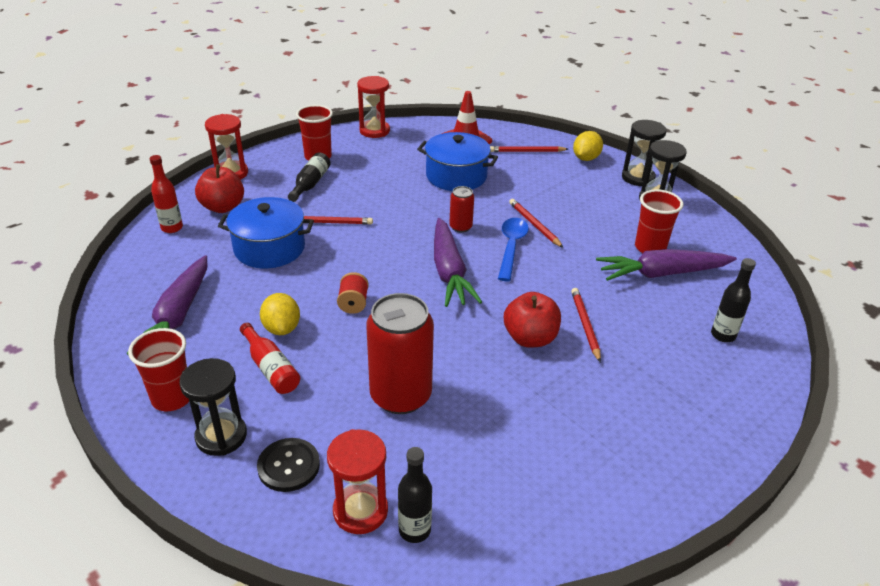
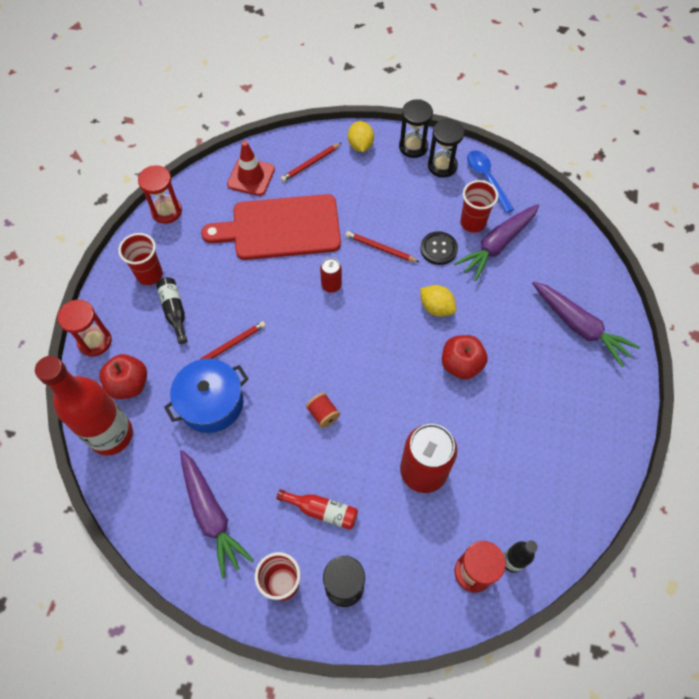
camera: 35 degrees left, 25 degrees up
(172, 228) = (111, 435): red bottle -> red bottle, size x2.16
(282, 328) = (296, 472): yellow lemon -> yellow lemon (436, 308)
(288, 466) = (405, 575): black button -> black button (438, 249)
(449, 271) = (361, 337): purple carrot -> purple carrot (579, 327)
(456, 176) = (281, 228): blue pot -> red cutting board
(511, 247) = (383, 283): blue spoon -> blue spoon (486, 179)
(585, 325) = (485, 328): red pencil -> none
(723, 335) = (568, 280): black bottle -> none

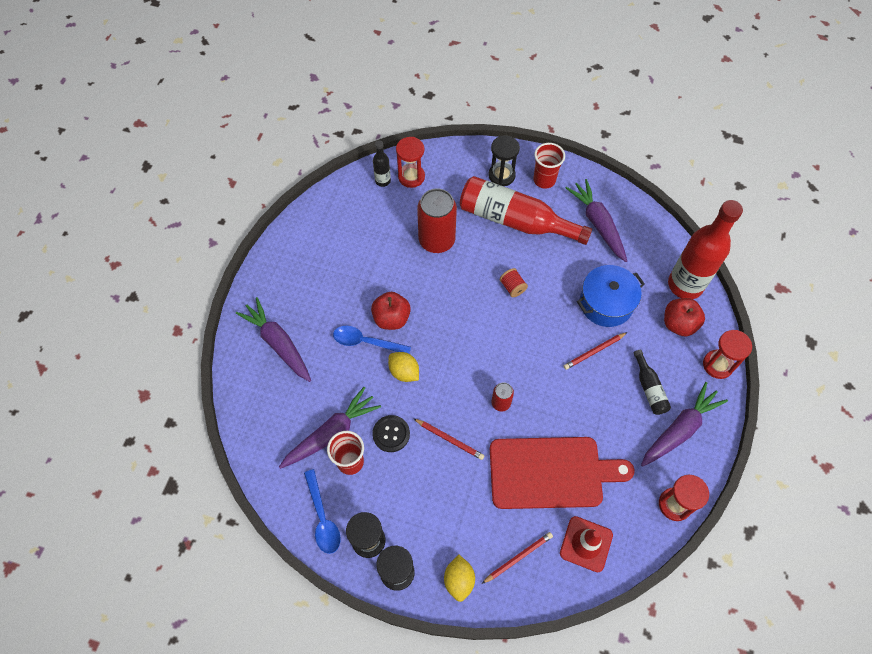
camera: 175 degrees left, 0 degrees up
(149, 274) = (680, 429): red cup -> purple carrot
(322, 511) = (515, 220): red bottle -> red bottle, size x2.16
(484, 336) = (366, 342): none -> blue spoon

